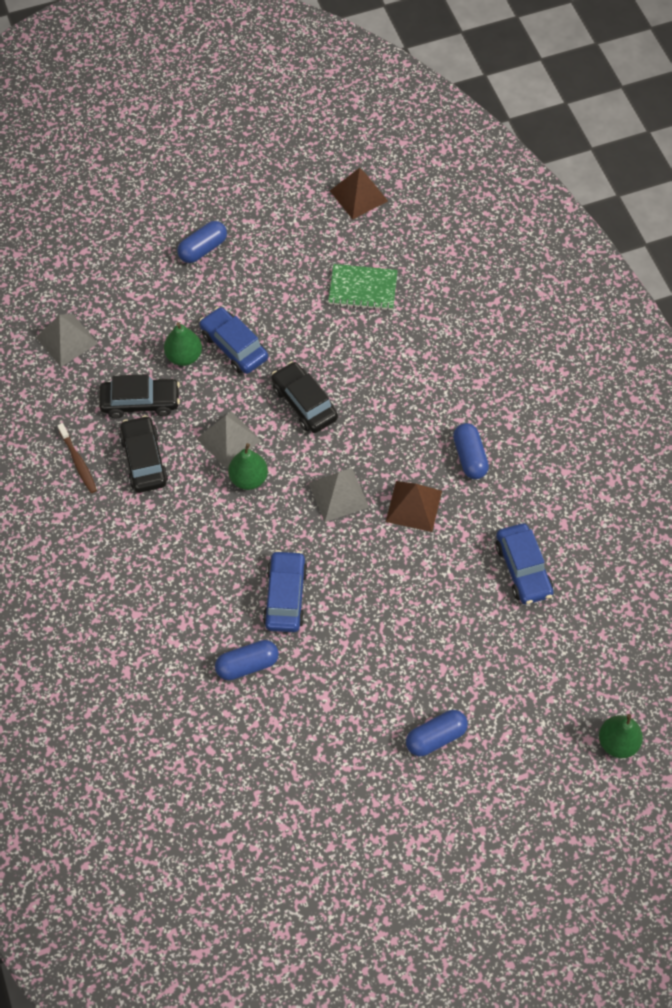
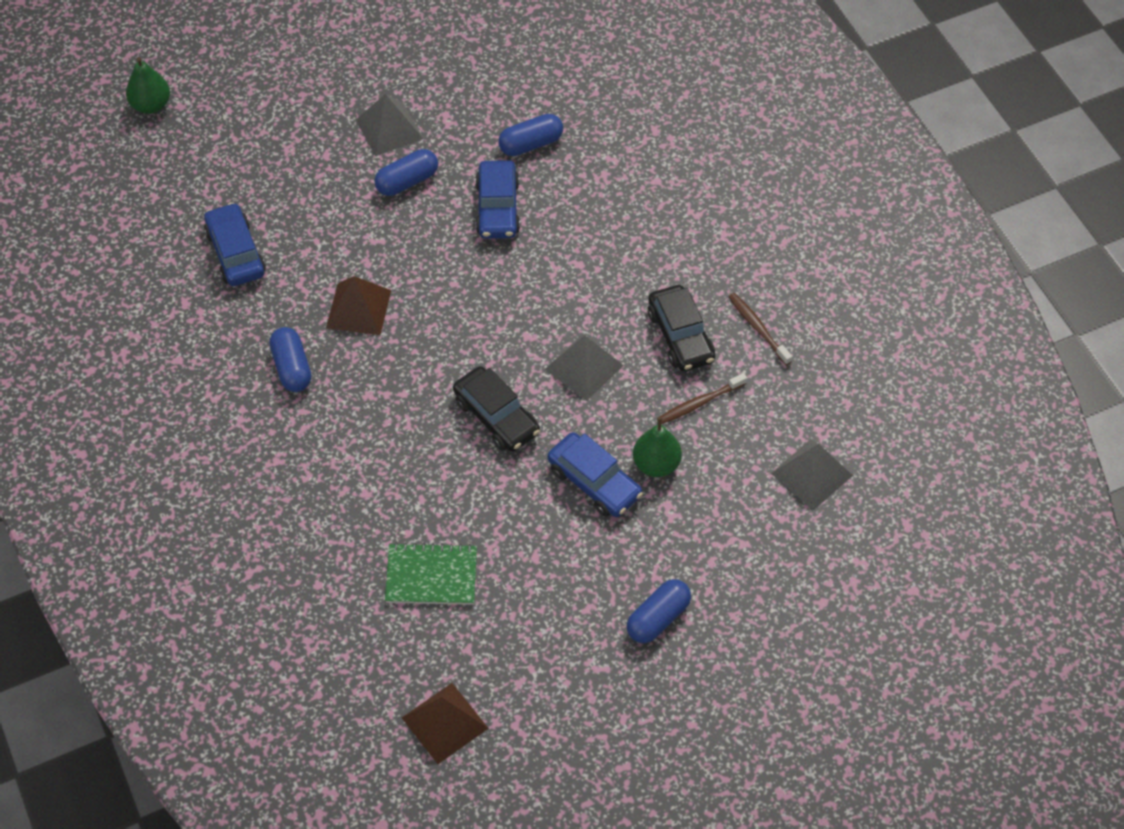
camera: 175 degrees right, 5 degrees down
(140, 402) = (699, 403): black car -> brown toothbrush
(249, 478) = (554, 324): green pear -> none
(338, 495) = (447, 314): grey pyramid -> grey pyramid (389, 129)
(436, 737) = (334, 97): blue capsule -> blue capsule (407, 181)

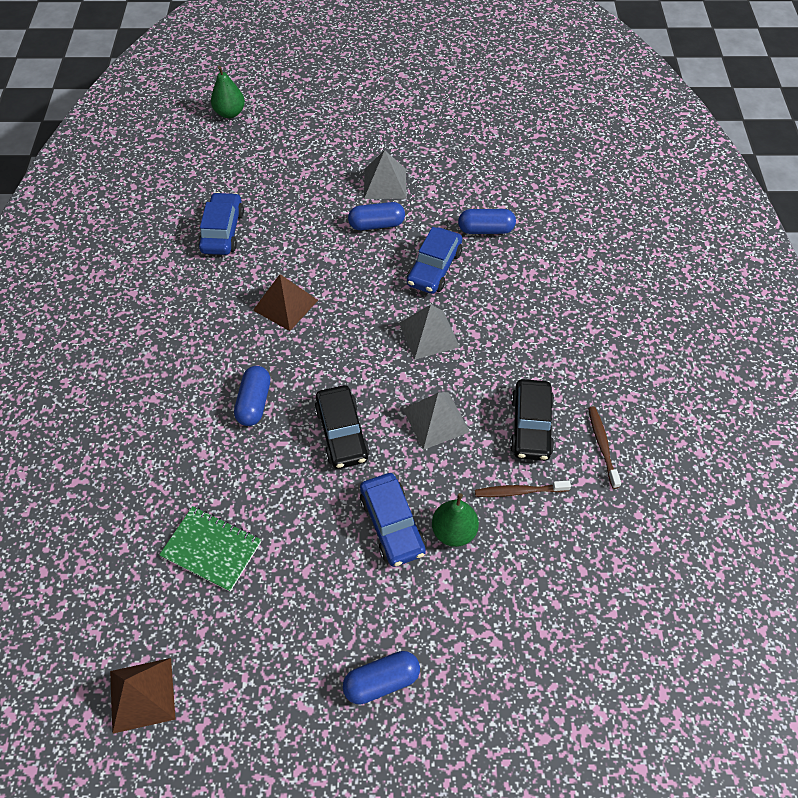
camera: 25 degrees right, 0 degrees up
(291, 368) = (209, 330): blue capsule -> blue capsule (254, 402)
(812, 474) = (591, 602): grey pyramid -> grey pyramid (429, 334)

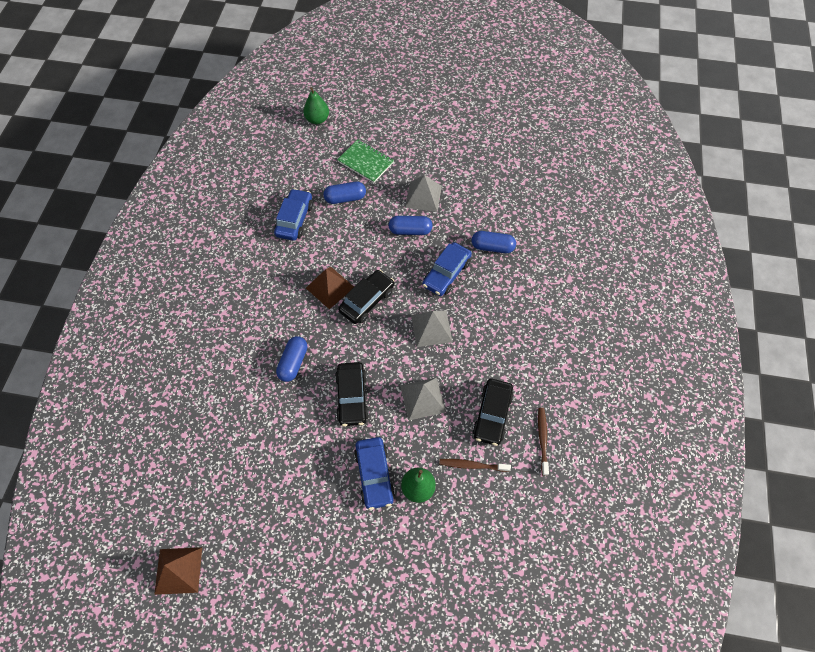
camera: 10 degrees right, 5 degrees up
(211, 549) = (243, 471): green notebook -> green notebook (365, 162)
(338, 314) = (367, 301): none -> black car
(381, 681) = (344, 592): blue capsule -> blue capsule (345, 198)

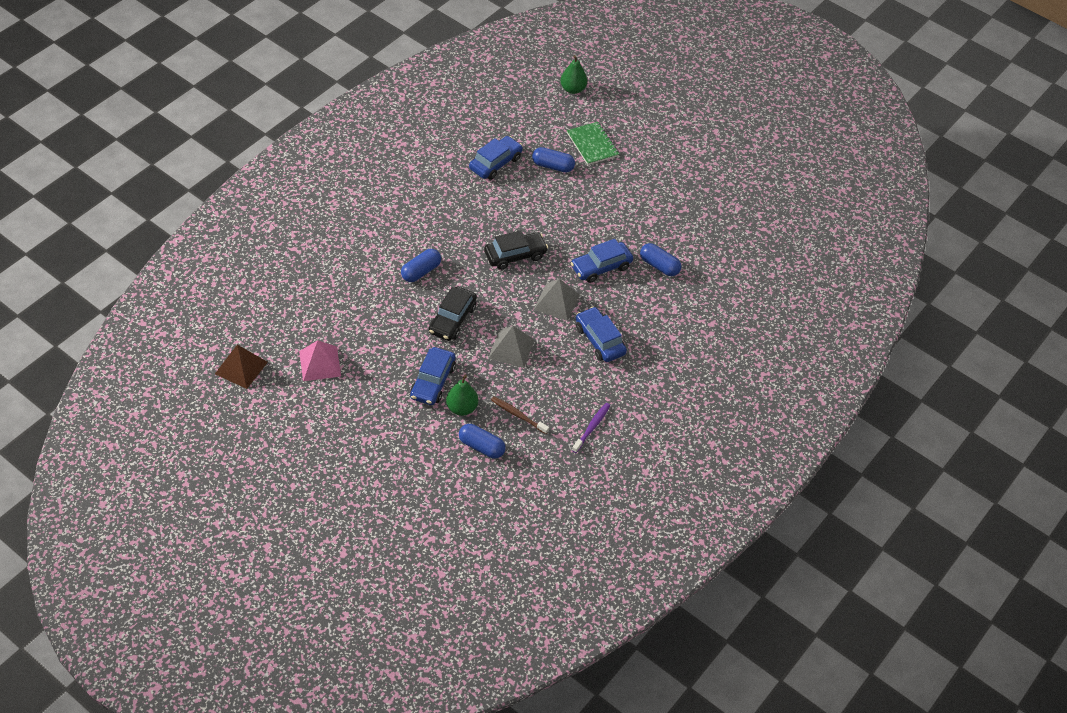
camera: 25 degrees right, 10 degrees down
(255, 518) = (320, 363): none -> pink pyramid
(330, 287) = (490, 230): brown pyramid -> none
(410, 230) = (593, 218): blue capsule -> blue capsule (481, 446)
(423, 196) = (626, 196): grey pyramid -> none
(491, 346) = (599, 340): none -> blue car
(492, 415) = (562, 389): black car -> none
(542, 439) = (592, 427): brown toothbrush -> purple toothbrush

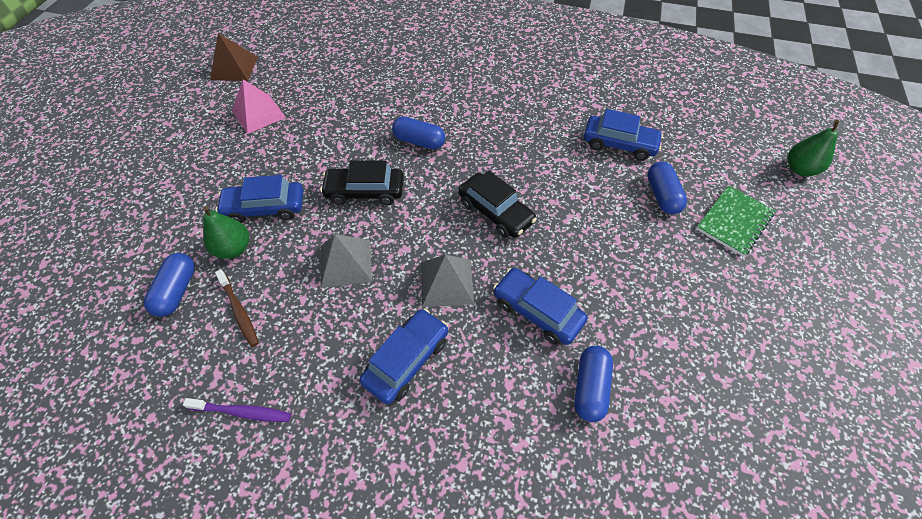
camera: 70 degrees right, 5 degrees up
(518, 415) = (239, 311): brown toothbrush -> brown toothbrush turned 135 degrees clockwise

